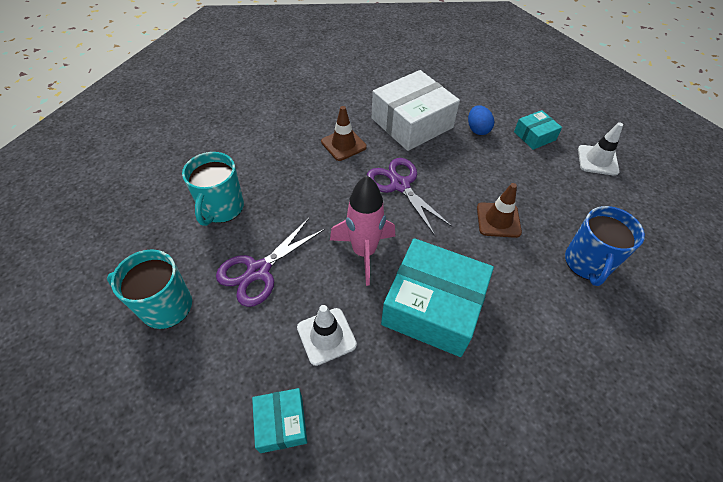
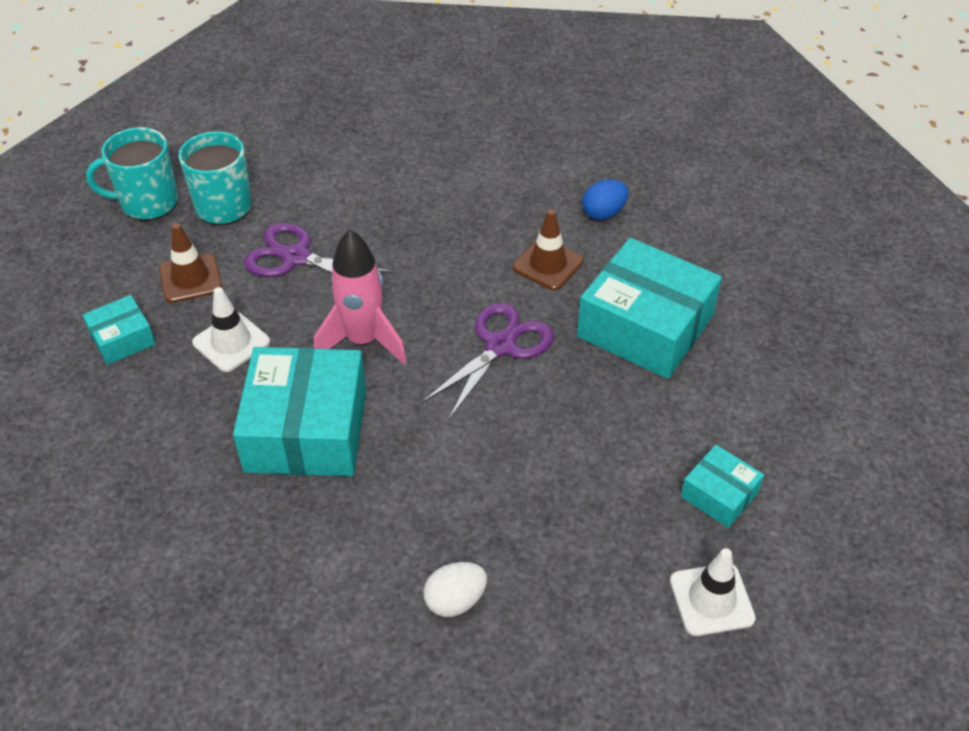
camera: 70 degrees right, 5 degrees down
(222, 208) = (372, 194): turquoise mug -> turquoise mug (148, 203)
(412, 123) = (645, 326): white box -> turquoise box
(477, 129) = (684, 412): blue egg -> blue egg (603, 213)
(498, 220) = (490, 474): brown traffic cone -> brown traffic cone (190, 278)
(587, 263) = (455, 600): blue mug -> white egg

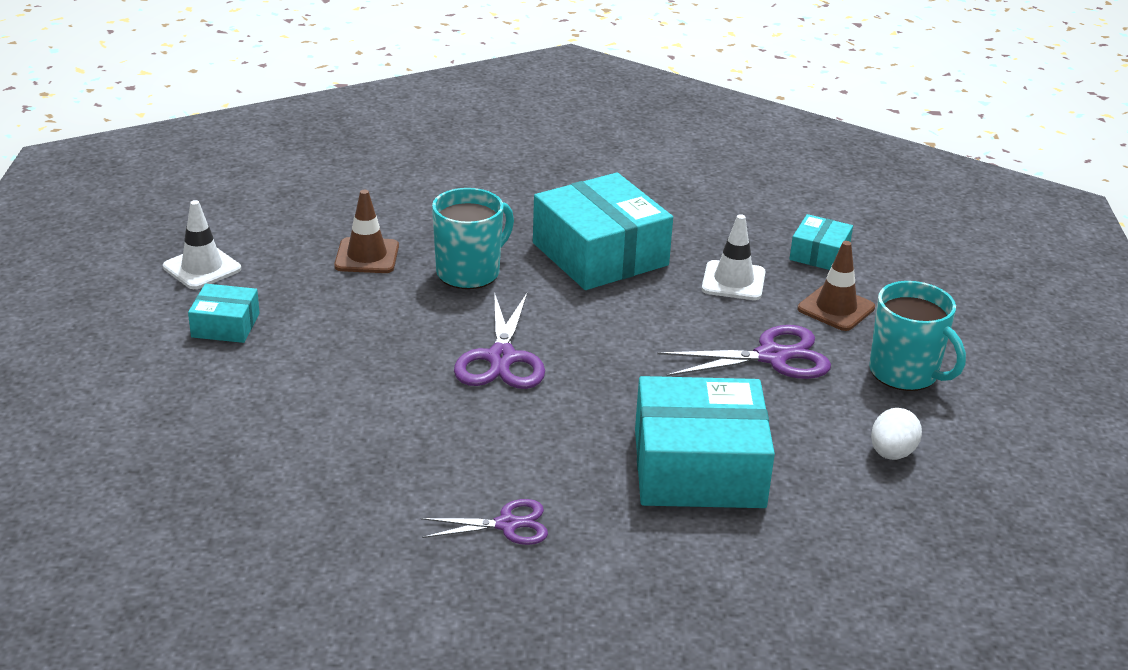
camera: 145 degrees right, 15 degrees down
(148, 203) = (974, 348): turquoise mug -> turquoise mug (469, 272)
(363, 341) = (627, 319): pink rocket -> none
(455, 600) = (393, 213): white egg -> white egg (891, 453)
(548, 264) = (521, 444): brown traffic cone -> brown traffic cone (367, 256)
(603, 213) = (507, 525): blue egg -> purple scissors
(645, 326) = (373, 424): turquoise box -> turquoise box (698, 468)

